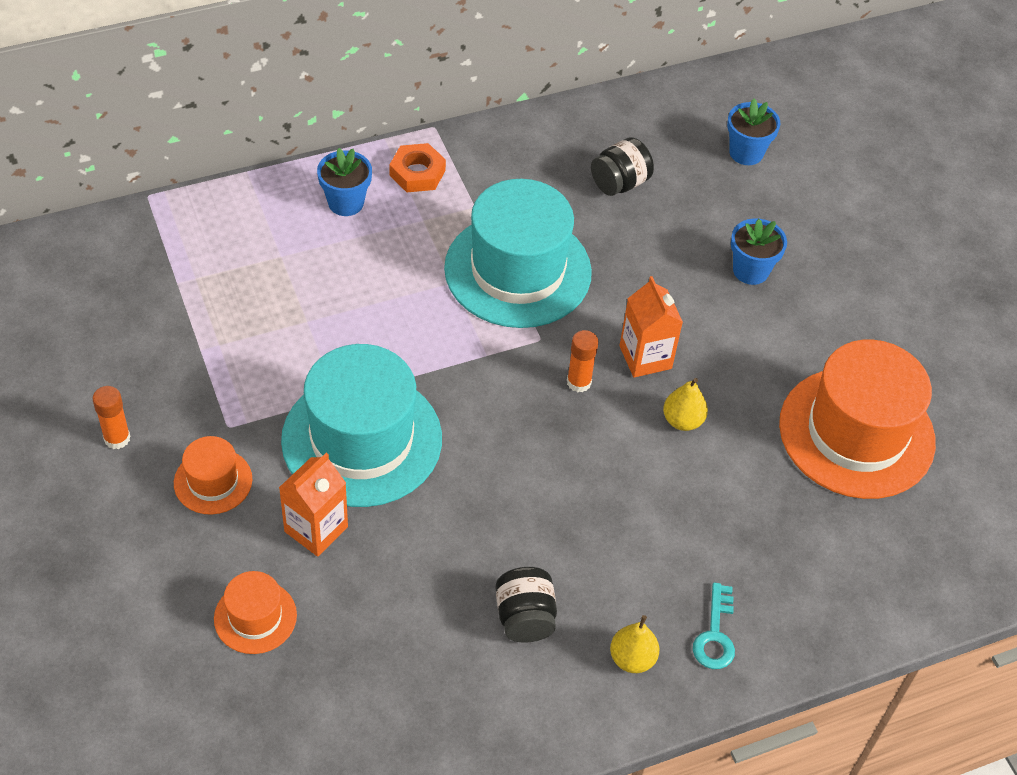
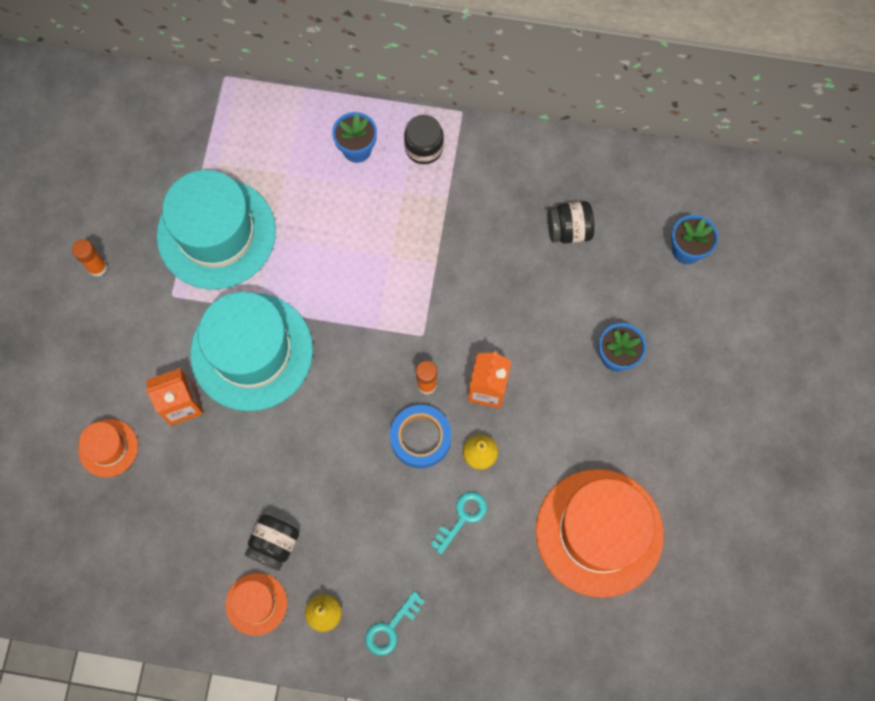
camera: 35 degrees right, 20 degrees up
(213, 481) = (138, 333): orange hat -> orange hat (256, 604)
(417, 173) = (424, 148): orange nut -> black jar
(517, 270) = (443, 269): turquoise hat -> turquoise hat (216, 233)
(609, 435) = (420, 438): none -> blue tape
(710, 488) = (462, 517): none -> turquoise key

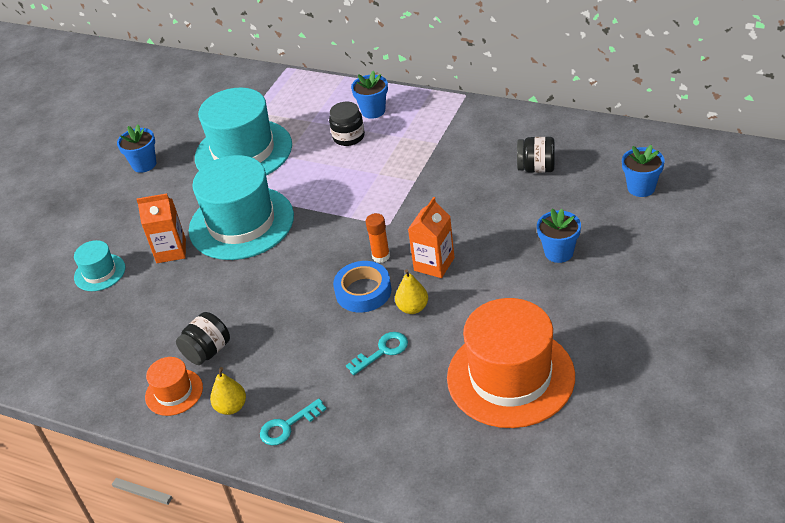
camera: 20 degrees right, 30 degrees down
(97, 267) = (144, 164): orange glue stick -> blue flower pot
(108, 448) = (100, 272): orange hat -> turquoise hat
(424, 148) = (427, 113): black jar -> black jar (348, 137)

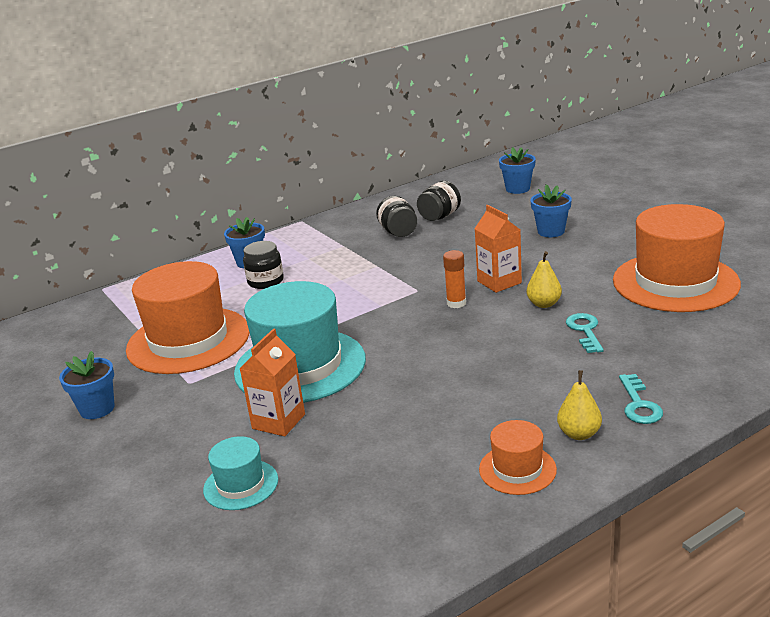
camera: 60 degrees left, 15 degrees down
(207, 351) = (476, 431): black jar -> black jar (398, 232)
(243, 151) = (188, 340): turquoise hat -> orange hat
(363, 291) = (493, 322): blue tape -> none

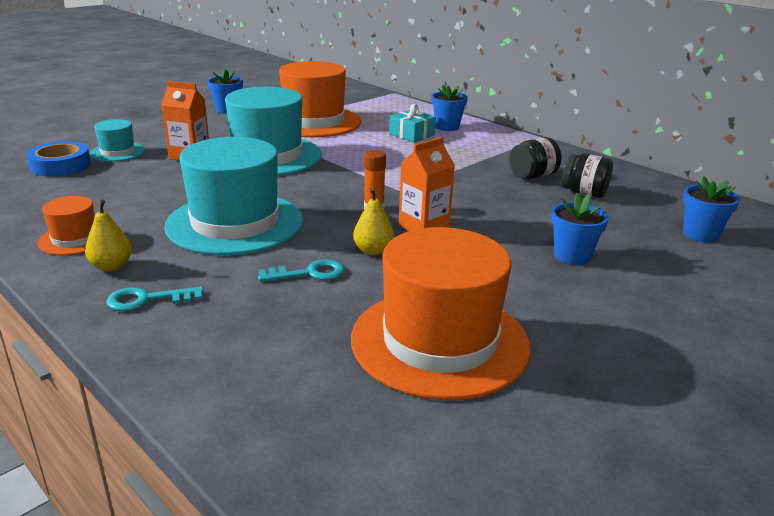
camera: 75 degrees right, 0 degrees up
(265, 281) = (412, 135): black jar -> turquoise gift
(278, 529) = (60, 165): none -> blue tape
(484, 373) = (235, 223): none -> turquoise hat

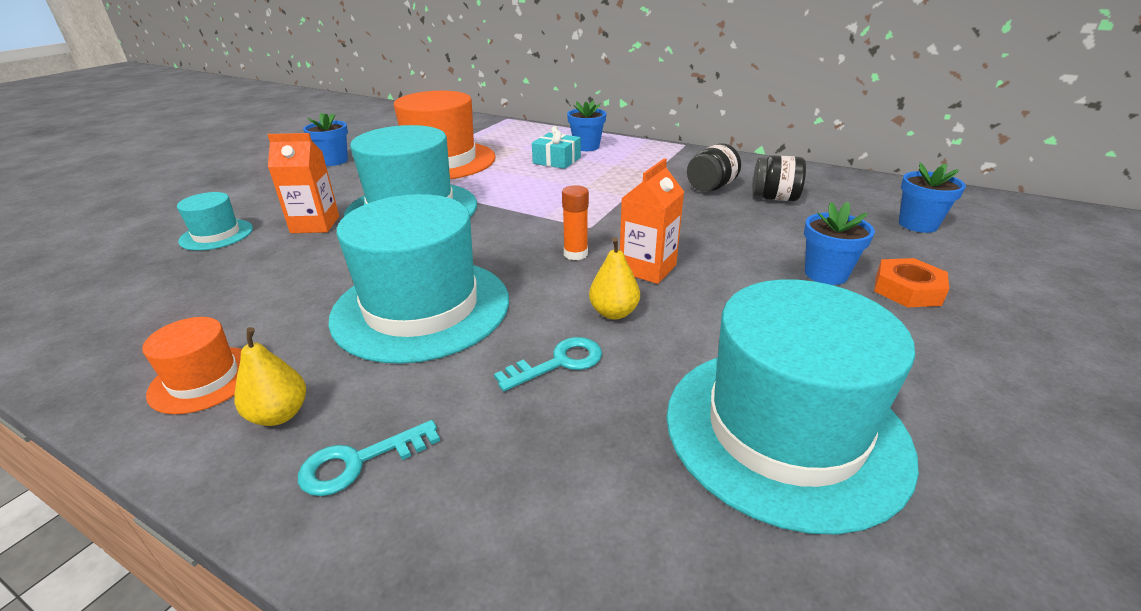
camera: 15 degrees left, 5 degrees up
(60, 165) = (141, 267): blue tape -> none
(439, 341) = (784, 430): orange hat -> turquoise hat
(633, 279) = (907, 290): none -> orange nut

